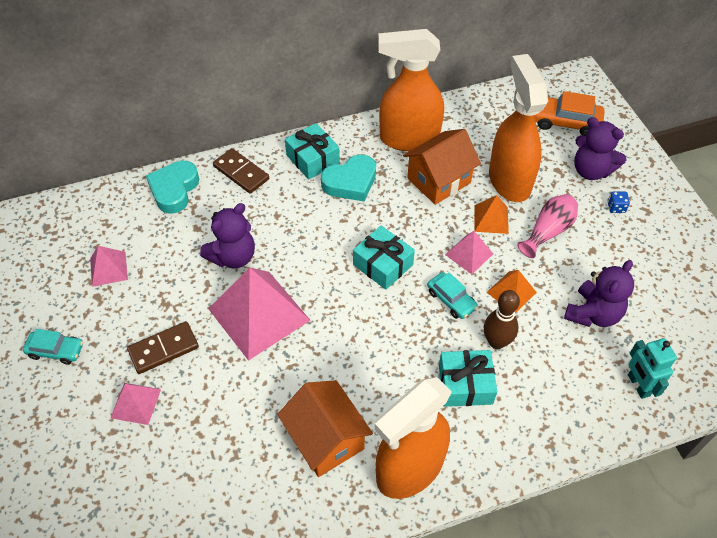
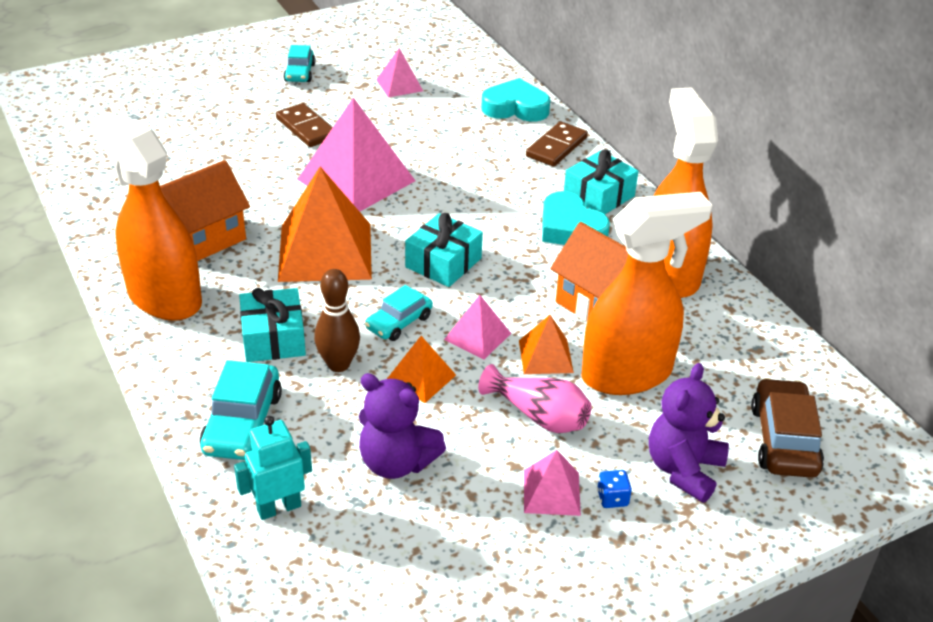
camera: 80 degrees right, 15 degrees down
(135, 403) = (244, 121): pink pyramid -> pink pyramid (551, 492)
(233, 256) = (431, 155): purple teddy bear -> none
(359, 343) = (325, 251): none -> orange pyramid
(559, 407) = (243, 423): none -> turquoise car
(565, 122) = (783, 440): orange car -> brown car

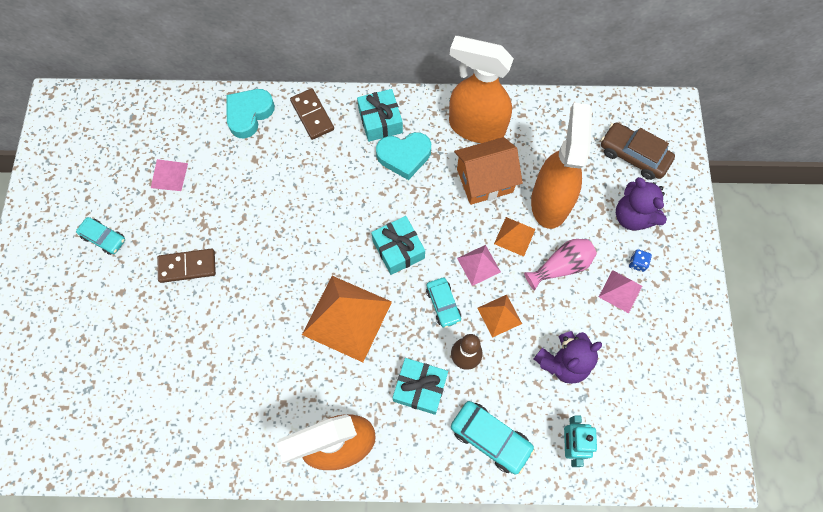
camera: 60 degrees left, 30 degrees up
(202, 238) = (285, 394): orange house -> none
(356, 180) = (275, 261): pink pyramid -> none

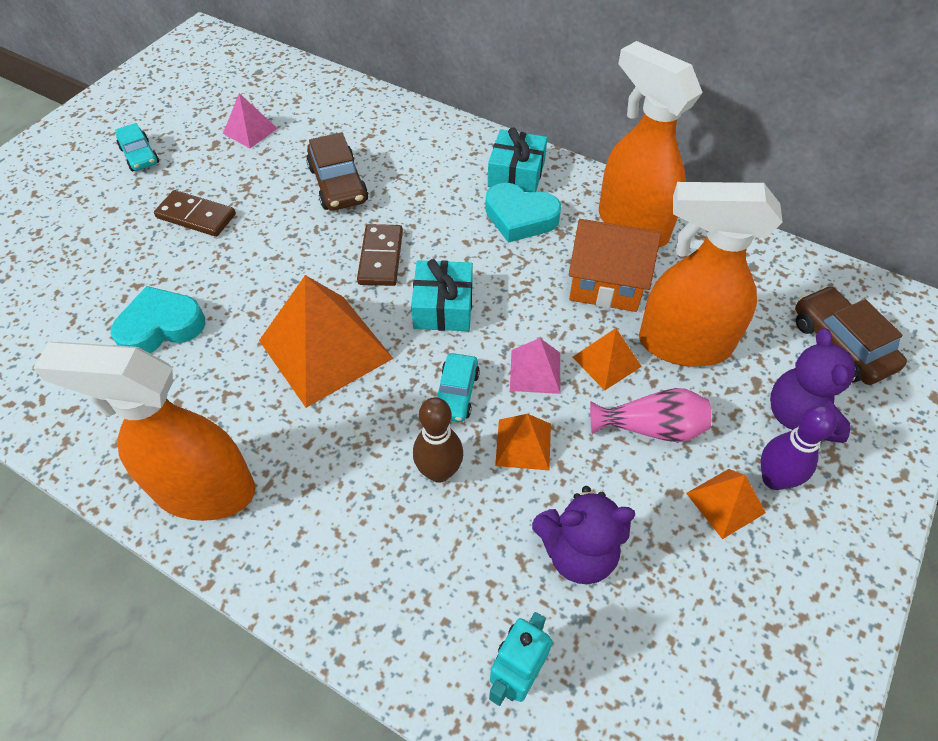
camera: 30 degrees right, 15 degrees down
(249, 114) = (375, 112): turquoise heart -> turquoise heart (161, 327)
(267, 190) = (338, 184): none -> brown car
(312, 115) = (442, 139): brown domino -> brown domino (380, 257)
(420, 388) = (354, 476): turquoise gift -> none
(490, 438) = (403, 596): turquoise car -> none
(550, 201) = (683, 344): orange spray bottle -> orange spray bottle turned 120 degrees counterclockwise
(620, 291) = (725, 502): pink pyramid -> orange pyramid
(637, 263) = (774, 479): blue dice -> purple bowling pin

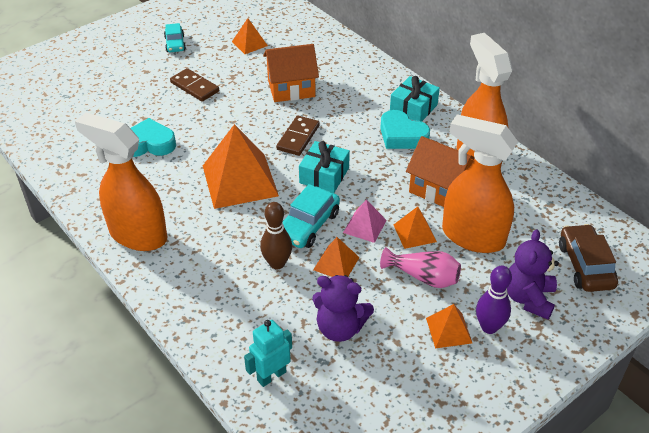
camera: 20 degrees right, 10 degrees down
(250, 130) = (249, 43): pink pyramid -> orange pyramid
(338, 184) = (291, 88): brown car -> orange house
(456, 393) = (308, 225): turquoise car -> turquoise car, size x1.54

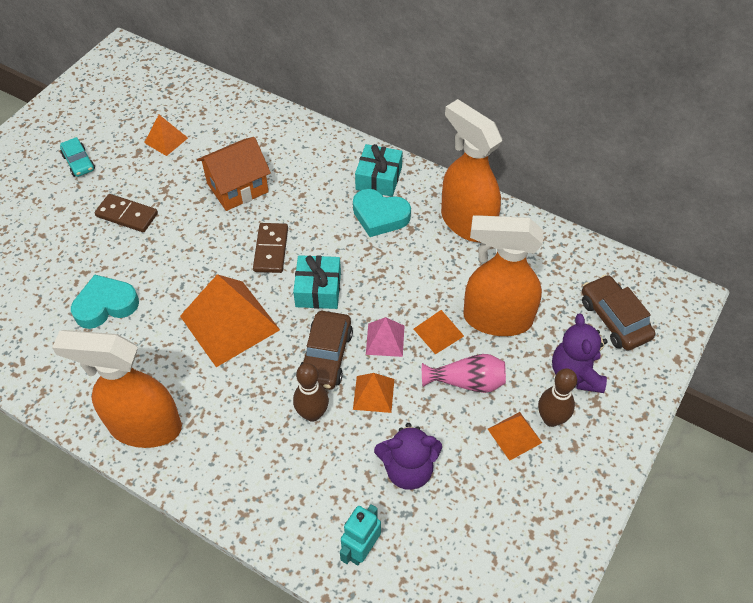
camera: 20 degrees left, 10 degrees up
(308, 225) = (326, 356): turquoise car -> brown car
(439, 188) = (443, 271): orange house -> none
(489, 327) = (551, 419): purple bowling pin -> brown bowling pin

